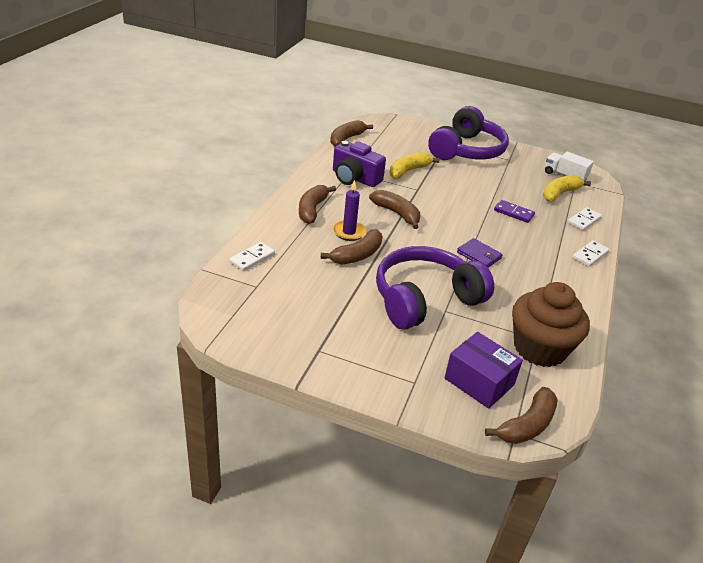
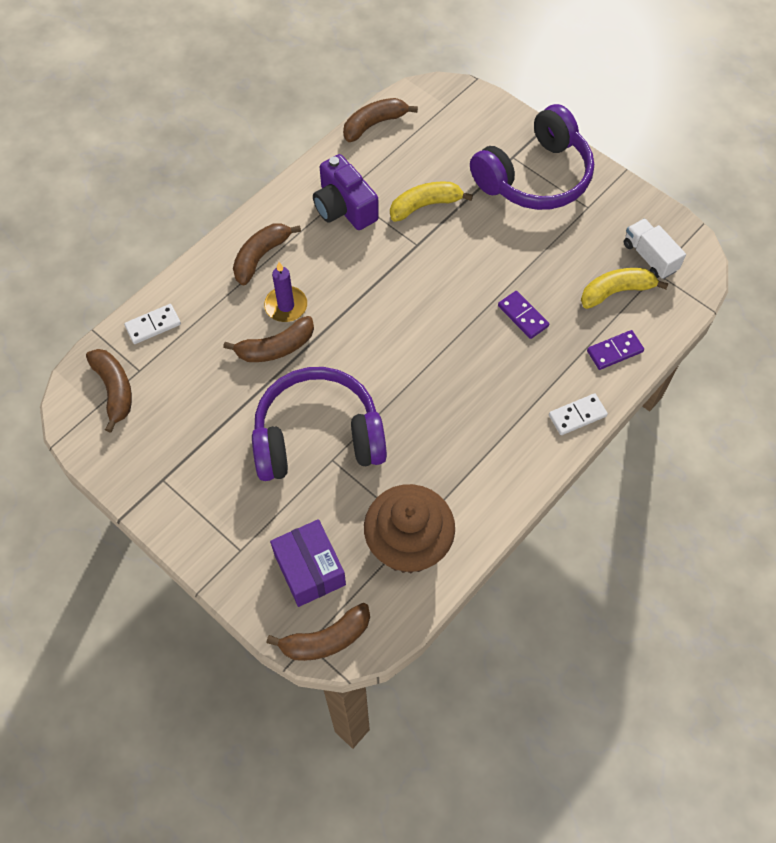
camera: 25 degrees right, 25 degrees up
(396, 214) = (363, 285): brown banana -> brown banana (114, 390)
(479, 255) = (427, 382): purple wallet -> none
(584, 220) = (614, 351): white domino -> purple domino

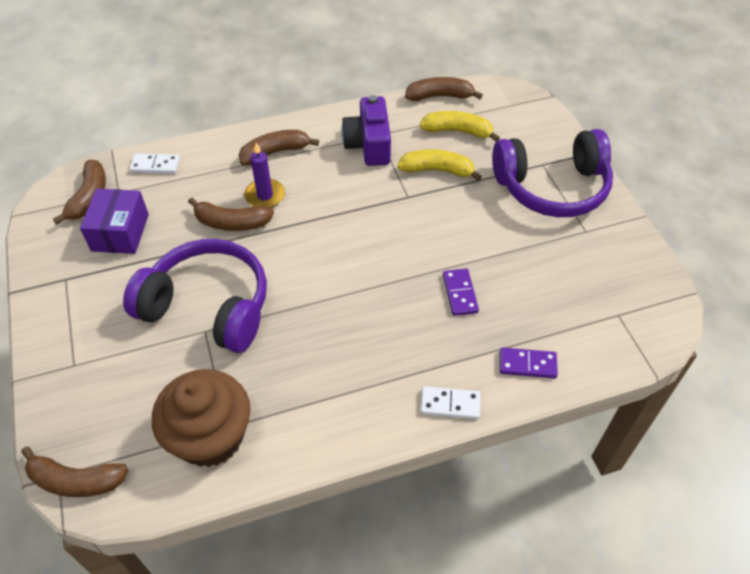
camera: 30 degrees right, 10 degrees down
(309, 569) = (113, 412): purple box -> purple box (120, 232)
(616, 292) = (564, 313): yellow banana -> yellow banana (457, 131)
(649, 257) = (619, 298): white truck -> none

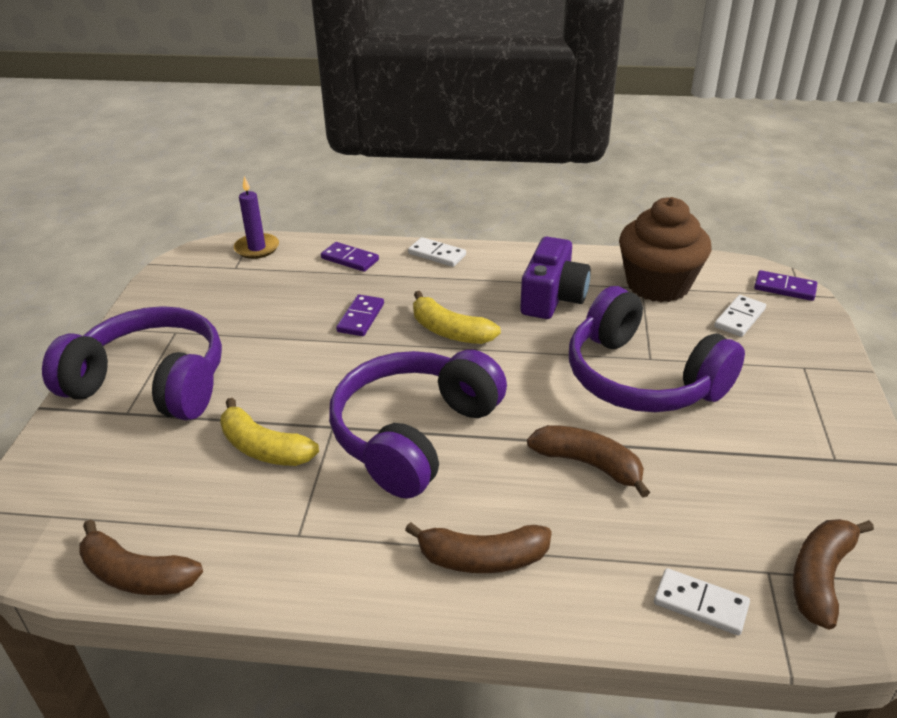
camera: 155 degrees left, 15 degrees down
(76, 480) = (784, 288): brown banana -> purple domino
(120, 232) = (760, 500): purple box -> none
(126, 411) = (739, 318): none -> white domino
(265, 196) = (527, 488): purple candle -> purple candle (257, 248)
(352, 207) = (414, 434): none -> purple headphones
(369, 145) = (326, 520): purple camera -> purple camera (552, 297)
(457, 131) = (178, 497): yellow banana -> yellow banana (450, 331)

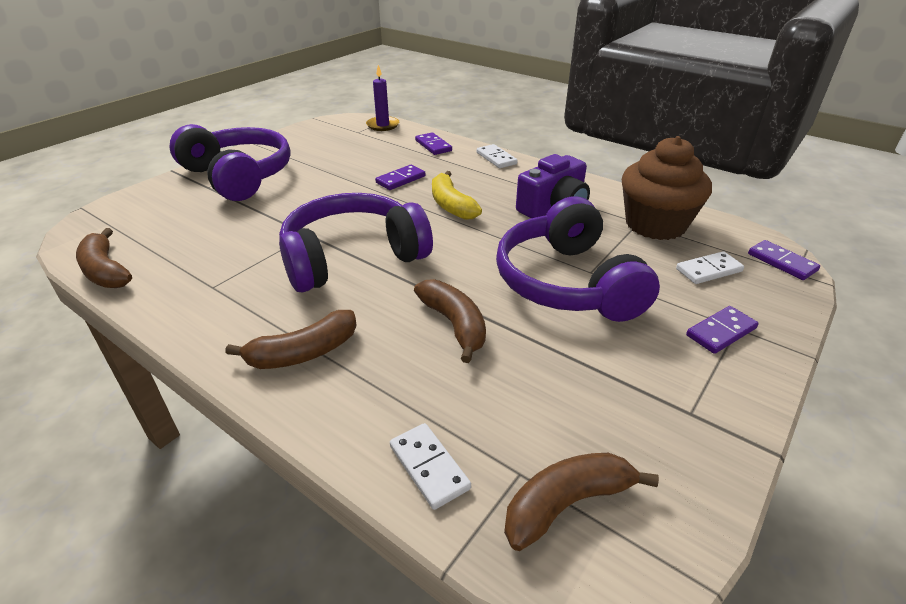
camera: 30 degrees right, 0 degrees up
(264, 448) = (254, 231): yellow banana -> none
(482, 558) = (303, 352): brown banana -> brown banana turned 60 degrees counterclockwise
(796, 376) = (721, 332): none -> purple domino

